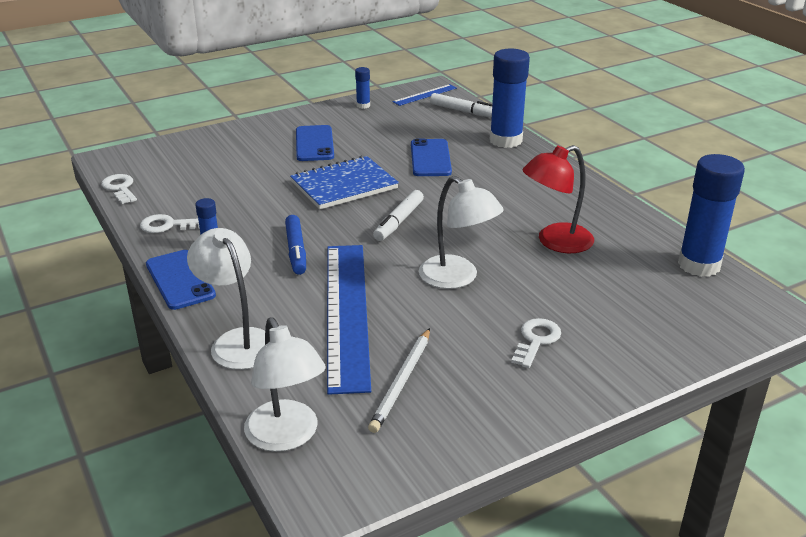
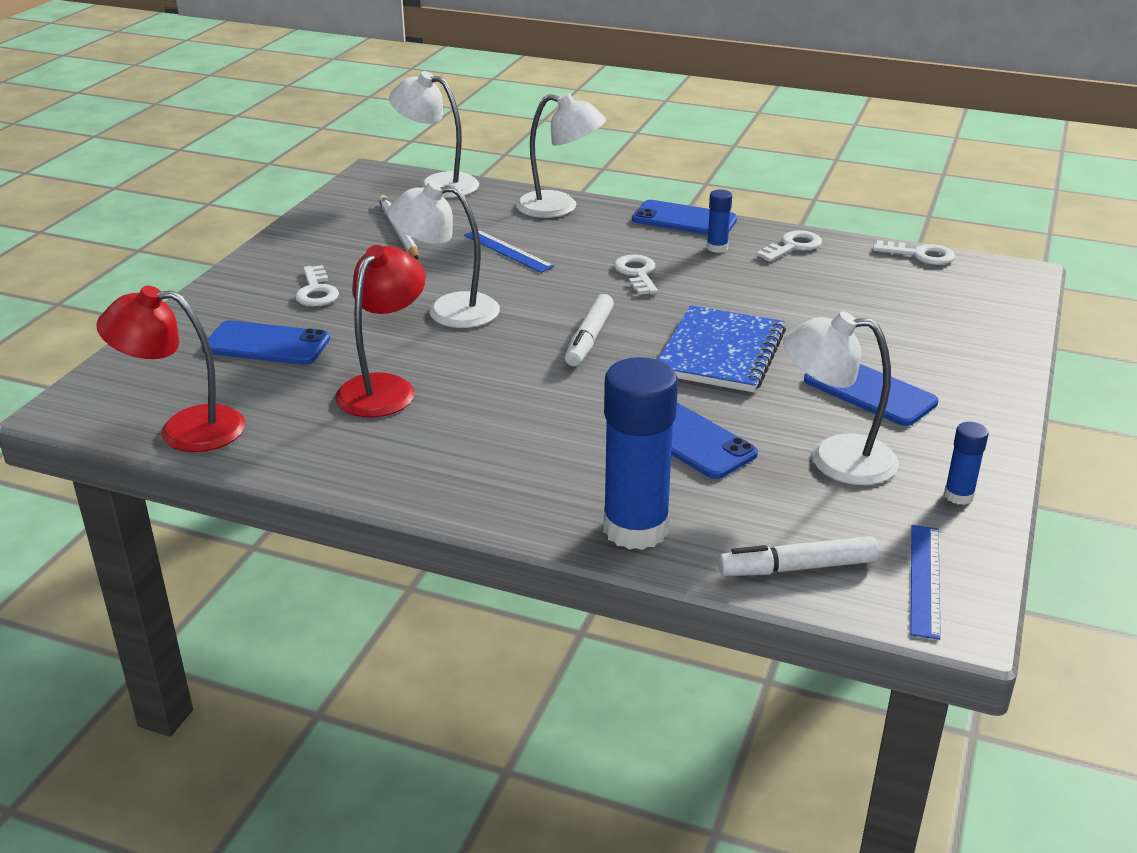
camera: 140 degrees right, 0 degrees up
(296, 251) = (637, 273): blue marker -> white key
(347, 312) = (508, 251): blue ruler -> blue ruler, size x0.45
(384, 130) = (834, 459): none -> white lamp
(398, 221) = (589, 339): white marker -> white marker turned 150 degrees counterclockwise
(610, 306) = (266, 344): none -> blue phone
(699, 265) = (185, 429): blue glue stick -> red lamp

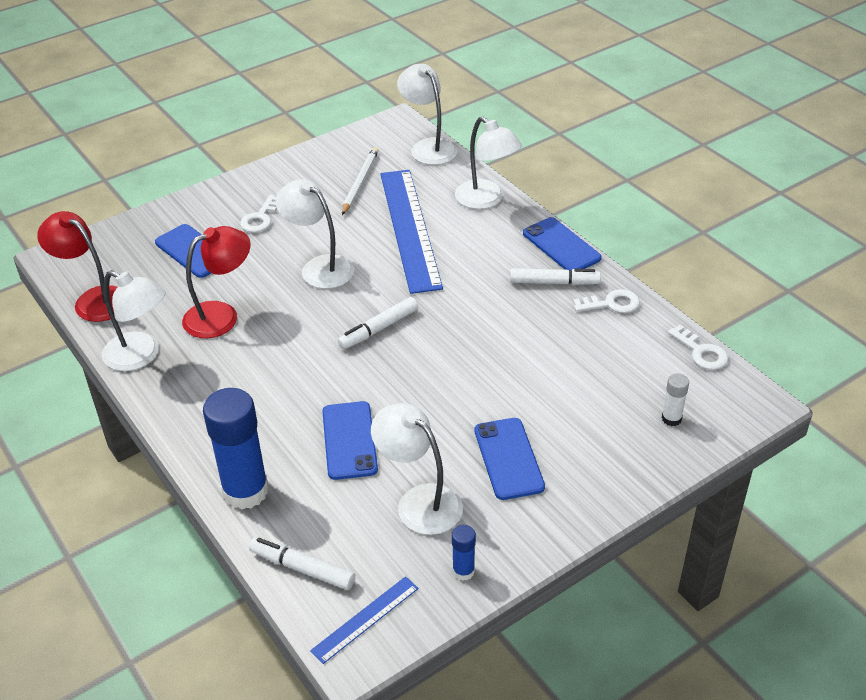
camera: 35 degrees right, 10 degrees up
(327, 459) = (140, 356): none -> white lamp
(508, 251) = (409, 228): blue ruler -> blue ruler, size x2.20
(637, 273) = (471, 284): white key -> none
(717, 248) = (554, 282): blue glue stick -> white marker
(721, 353) = (448, 379): blue notebook -> none
(966, 309) = (671, 419): none -> white glue stick

